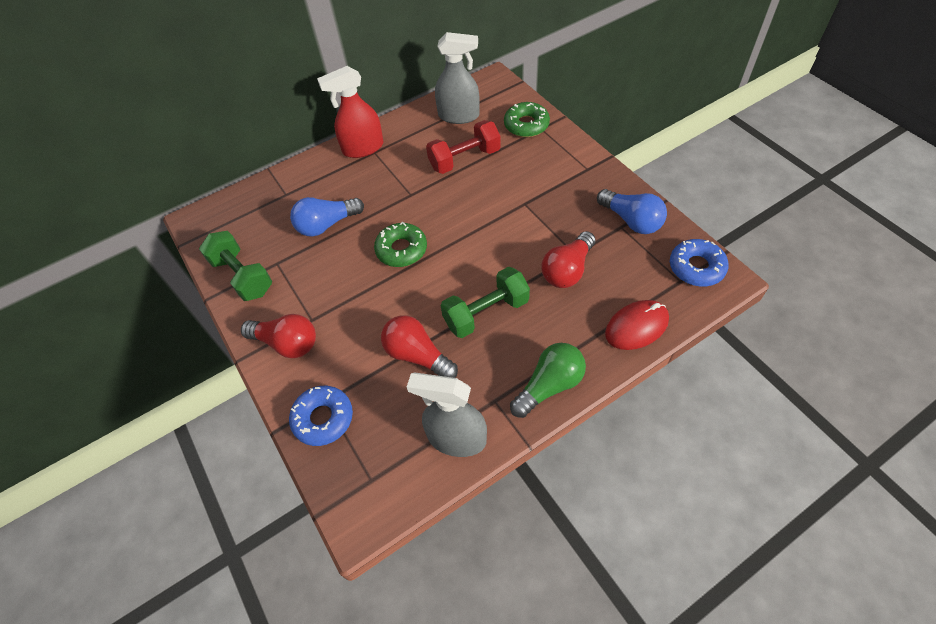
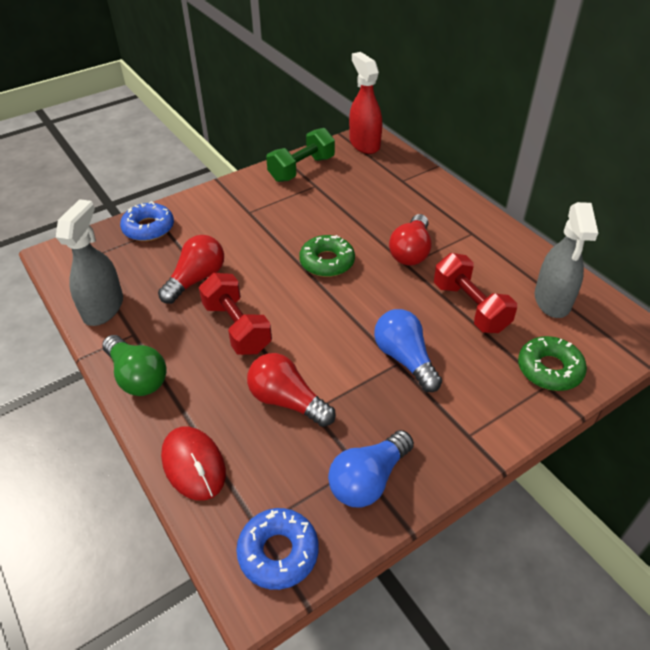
camera: 85 degrees right, 10 degrees down
(287, 343) = (226, 201): red light bulb -> red light bulb (411, 252)
(326, 225) = (362, 210): blue light bulb -> blue light bulb (405, 359)
(363, 148) = (476, 224): red spray bottle -> red spray bottle (364, 144)
(486, 313) = (237, 327): green dumbbell -> red dumbbell

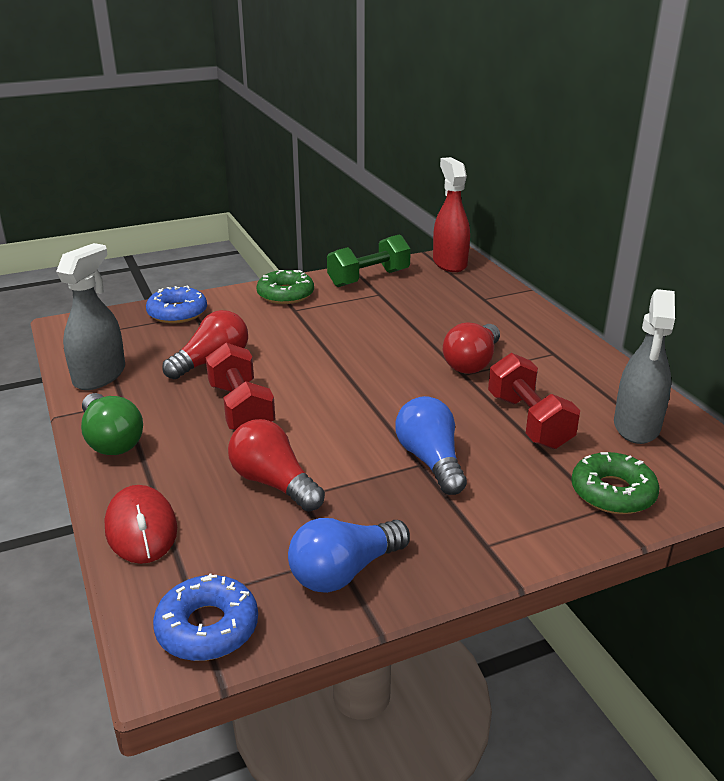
camera: 10 degrees right, 15 degrees down
(327, 262) = (368, 362): green donut -> green donut (285, 294)

